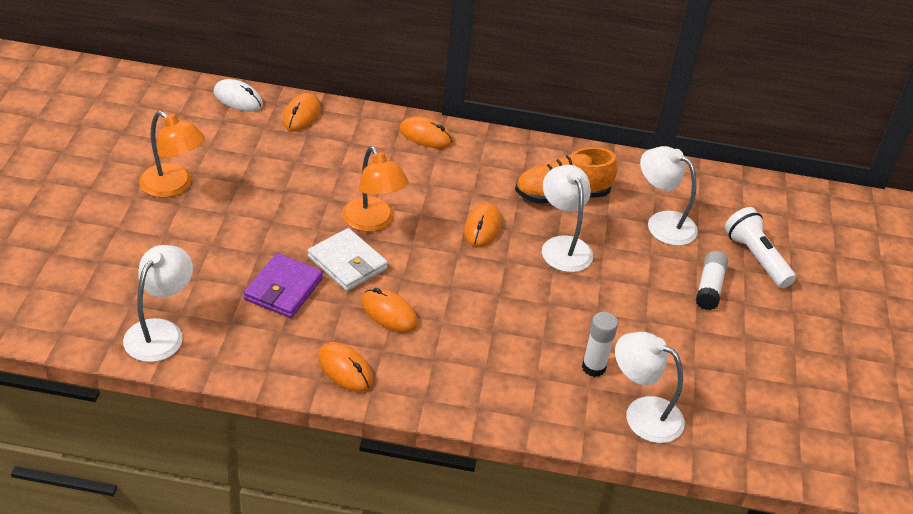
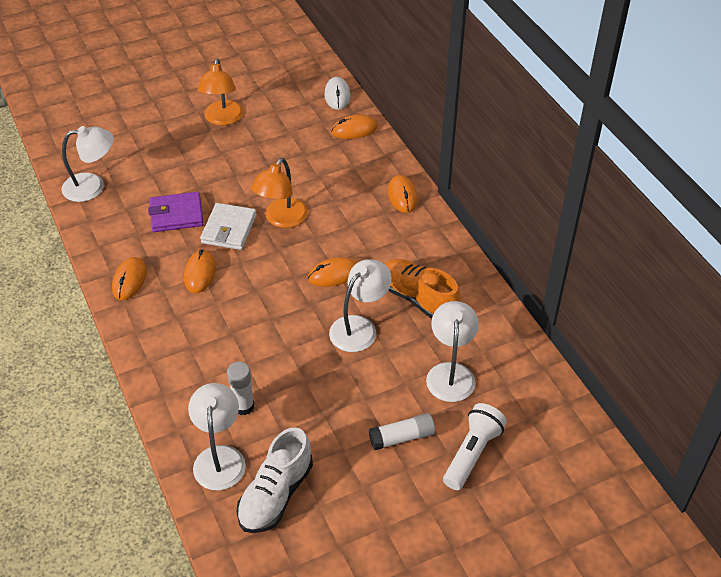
camera: 60 degrees right, 5 degrees up
(713, 397) = (276, 494): none -> white shoe

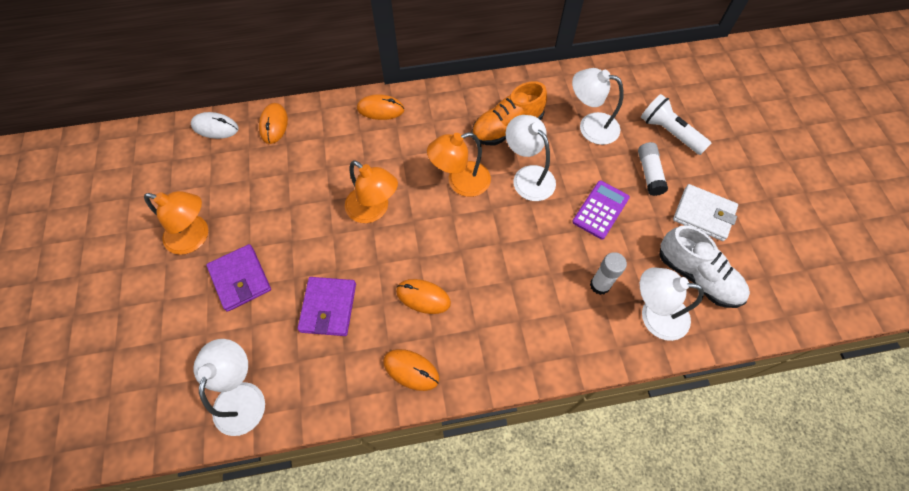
camera: 75 degrees left, 15 degrees up
(191, 156) = (240, 279): none -> purple wallet
(229, 229) = (369, 259): white wallet -> white wallet (703, 214)
(334, 274) = (460, 182): orange mouse -> orange lamp
(336, 396) = (600, 210): none -> purple calculator

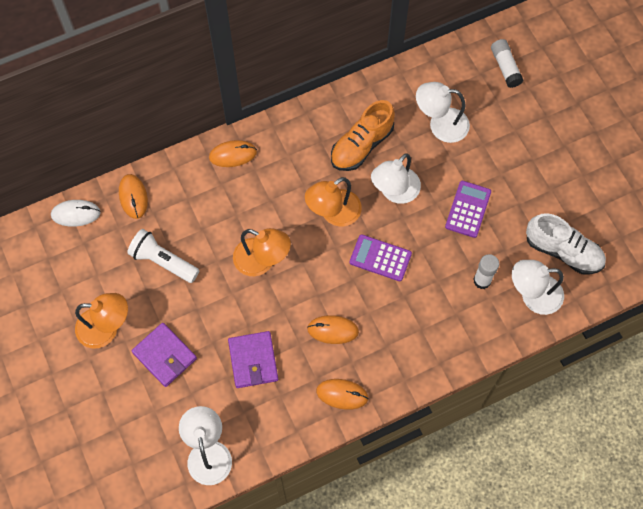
camera: 15 degrees left, 5 degrees up
(495, 236) = (380, 258): none -> purple calculator
(528, 176) = (394, 192): white lamp -> white lamp turned 90 degrees counterclockwise
(649, 173) = (504, 162): white glue stick -> white glue stick (505, 67)
(669, 132) = (515, 114): white flashlight -> white flashlight (163, 261)
(703, 214) = (559, 191): white wallet -> none

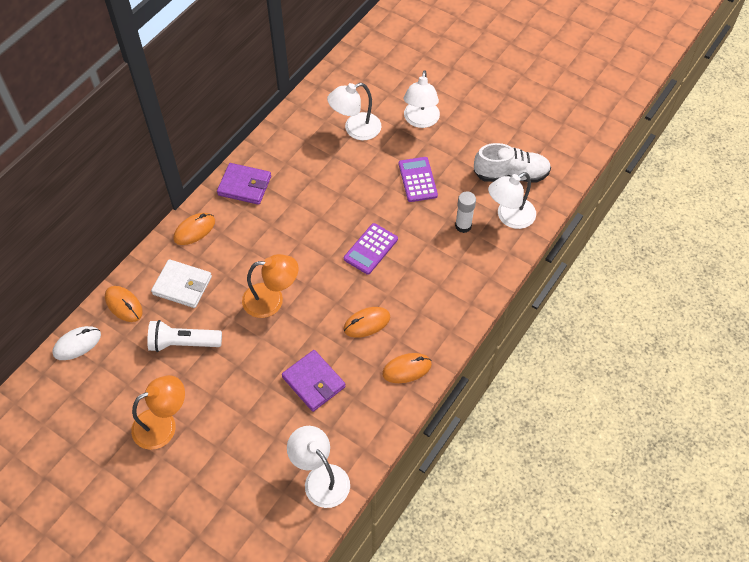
camera: 30 degrees left, 10 degrees down
(165, 355) = (231, 419): purple wallet -> purple wallet (244, 186)
(192, 205) = (182, 285): none -> white wallet
(333, 213) = (310, 234): orange lamp -> none
(361, 145) = (301, 173): orange shoe -> none
(380, 258) = (370, 249): purple calculator -> purple calculator turned 45 degrees counterclockwise
(394, 192) = (350, 195): white lamp -> white lamp (420, 120)
(505, 67) = (380, 67): white glue stick -> none

